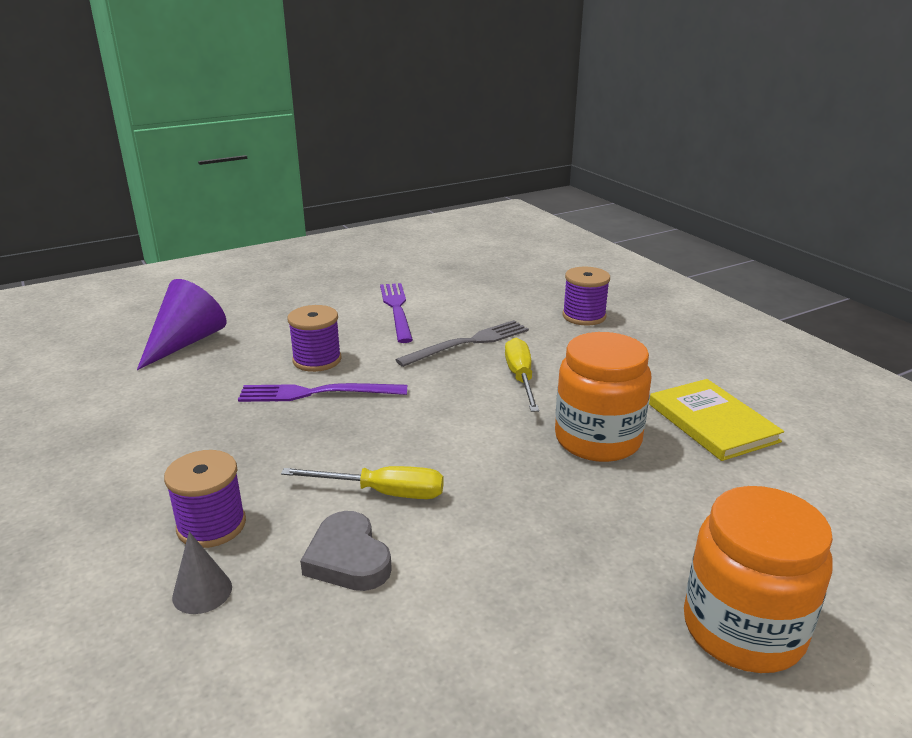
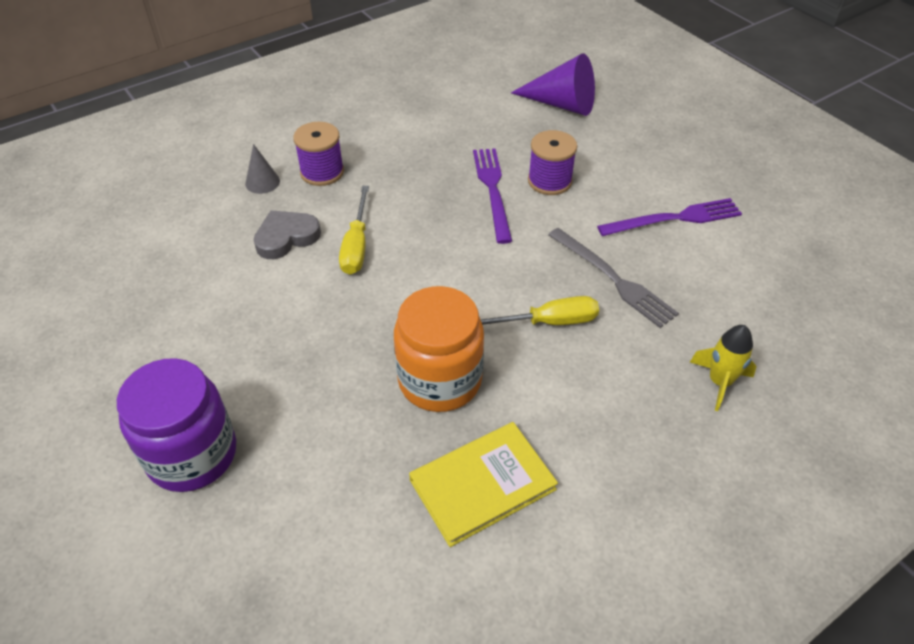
camera: 85 degrees right, 20 degrees up
(584, 316) = (719, 382): purple spool -> yellow rocket
(743, 629) = (192, 454): orange jar -> purple jar

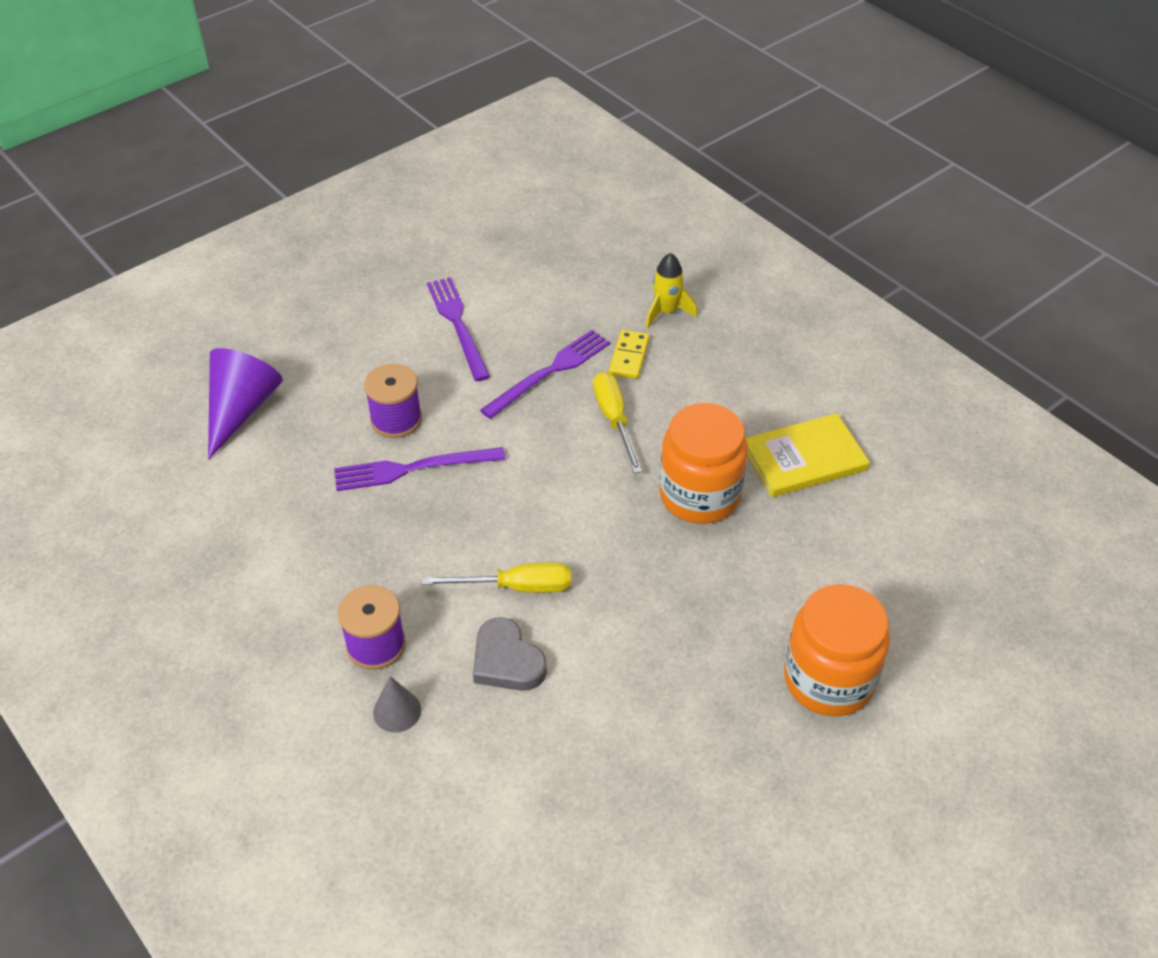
camera: 95 degrees left, 0 degrees up
(192, 454) = (828, 679): purple jar -> orange jar
(482, 485) = (804, 458): yellow book -> yellow book turned 75 degrees counterclockwise
(613, 279) = (550, 372): grey fork -> purple fork
(641, 342) = (629, 356): none -> yellow domino

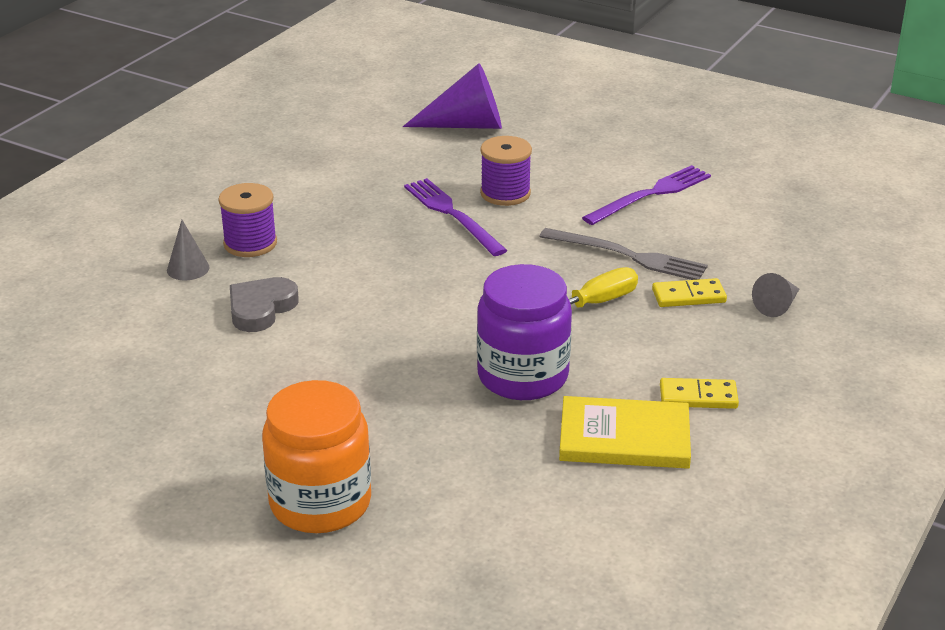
camera: 70 degrees right, 15 degrees down
(516, 587) = (345, 295): yellow screwdriver -> none
(550, 372) = (628, 256): purple fork -> grey fork
(666, 312) = (777, 305): yellow rocket -> grey cone
(699, 495) = (522, 376): orange jar -> purple jar
(768, 399) = (698, 397): none -> yellow domino
(804, 458) = (624, 437): yellow book -> yellow book turned 45 degrees counterclockwise

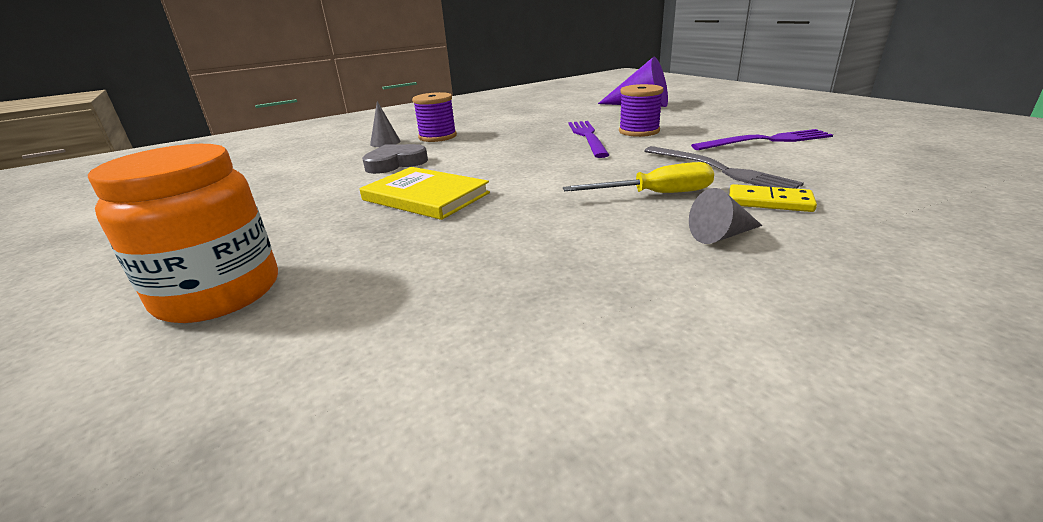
camera: 30 degrees right, 5 degrees down
(522, 376) = (537, 232): purple jar -> none
(624, 437) = (596, 313): yellow book -> yellow book (425, 196)
(698, 397) = (731, 291): yellow domino -> none
(777, 305) = (886, 224): grey cone -> grey cone (722, 235)

